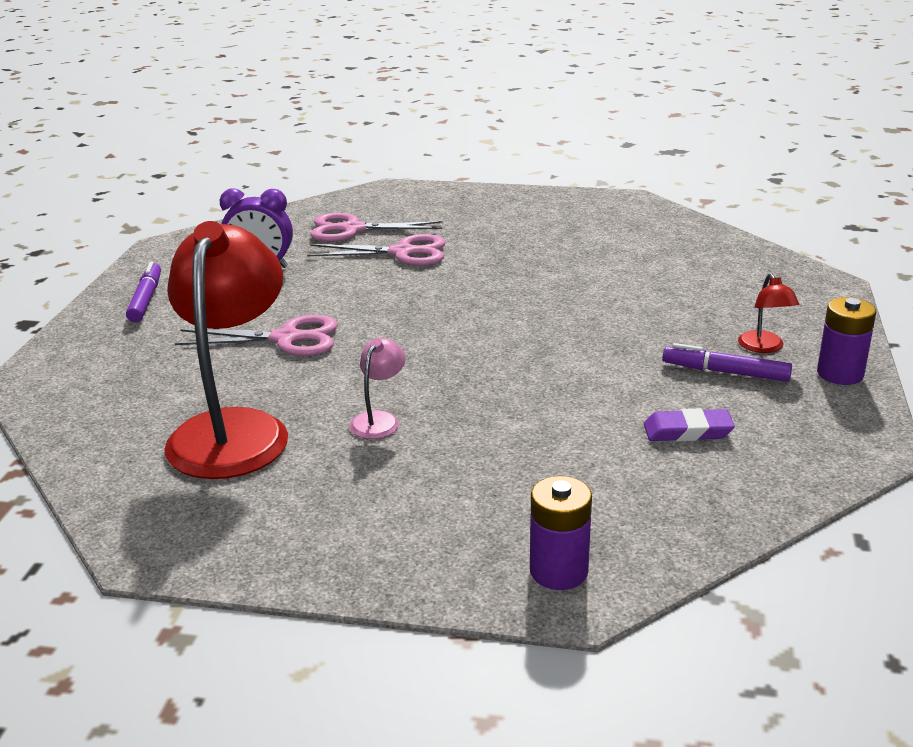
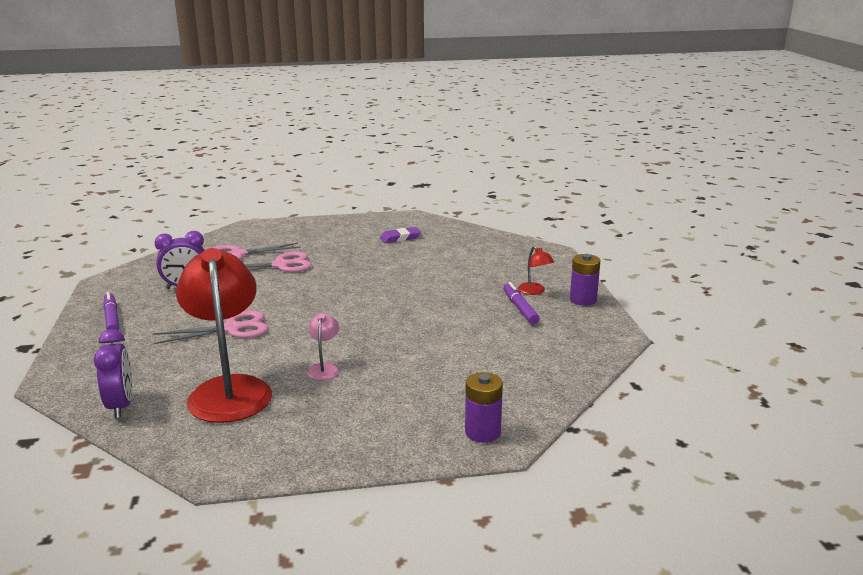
camera: 20 degrees left, 5 degrees down
(88, 427) = (120, 406): none -> purple clock
(687, 431) = (515, 344): purple eraser -> purple eraser (400, 238)
(725, 372) = (520, 308): purple marker -> purple marker turned 75 degrees clockwise

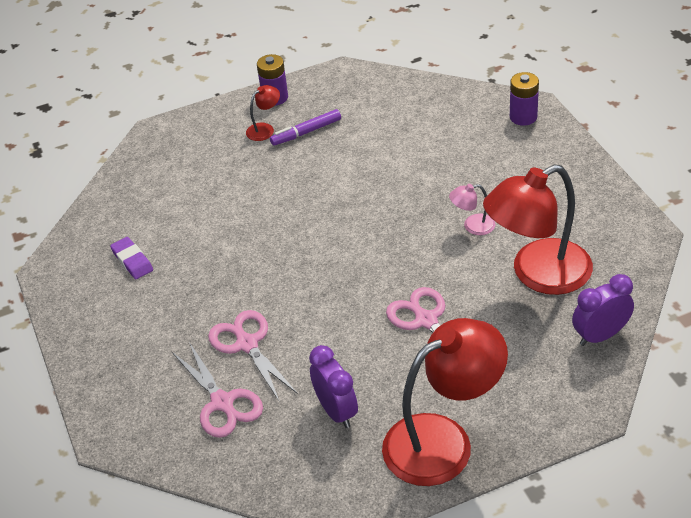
camera: 100 degrees left, 20 degrees up
(112, 318) = (443, 440): purple marker -> red lamp

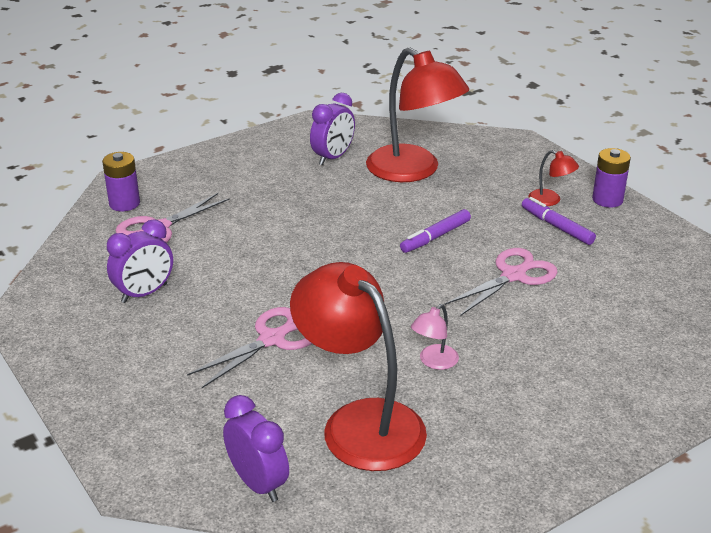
camera: 75 degrees right, 10 degrees down
(132, 261) = (333, 157): purple eraser -> purple clock
(247, 344) = (232, 231): pink scissors -> pink scissors (514, 275)
(299, 205) = (435, 237): none -> purple marker
(443, 440) = (101, 366): red lamp -> red lamp (413, 171)
(472, 226) = (434, 362): pink lamp -> pink lamp turned 120 degrees counterclockwise
(523, 117) = (666, 392): purple battery -> purple battery (124, 203)

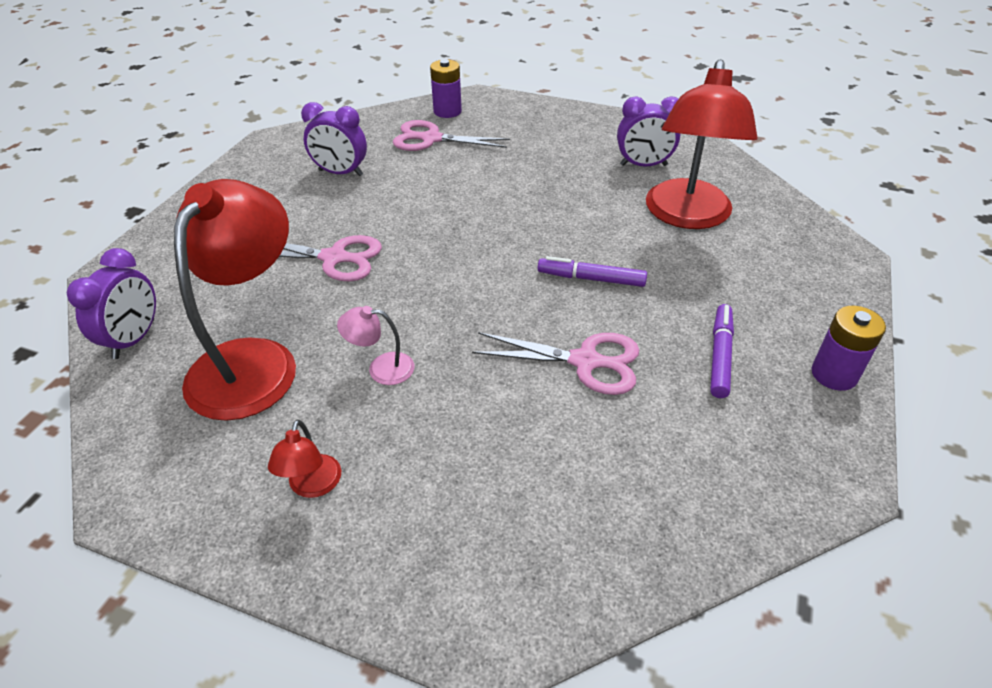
camera: 55 degrees right, 10 degrees up
(550, 200) = (766, 329): red lamp -> red lamp (312, 486)

